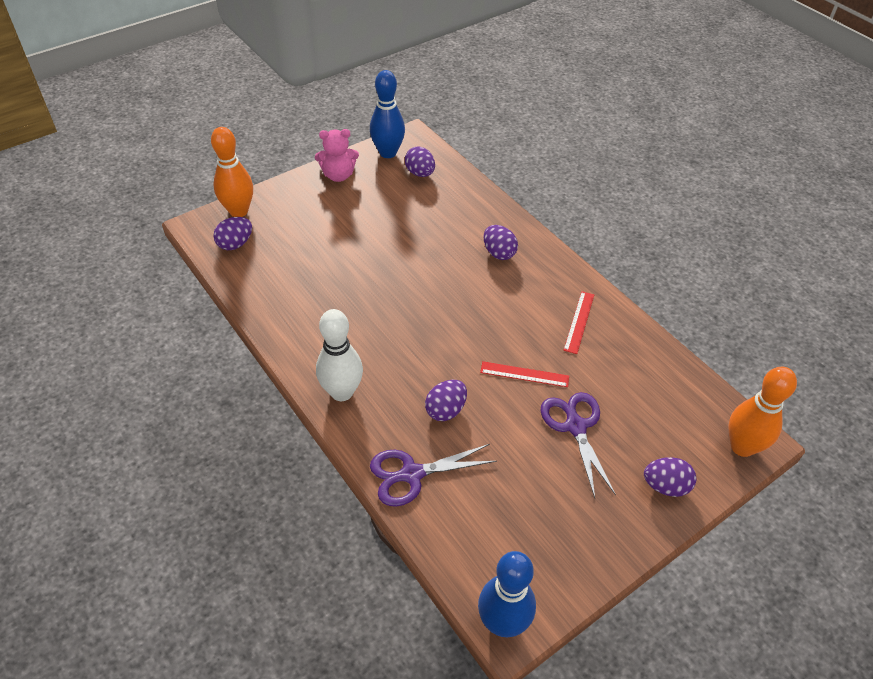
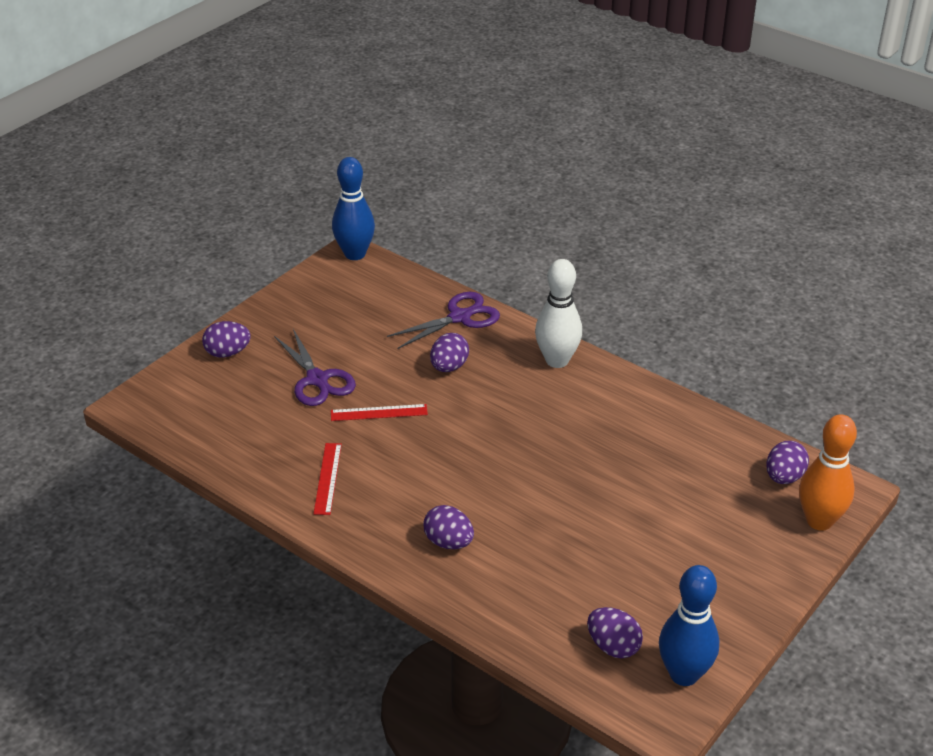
camera: 165 degrees right, 10 degrees down
(338, 175) = (730, 611): pink teddy bear -> none
(742, 447) = (149, 396): orange bowling pin -> none

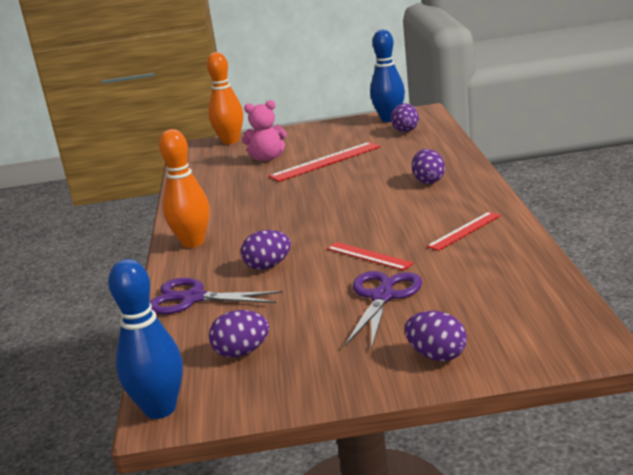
camera: 130 degrees left, 15 degrees down
(557, 360) = (193, 242): white bowling pin -> orange bowling pin
(620, 529) = (325, 161): none -> red ruler
(704, 506) = (267, 158): none -> pink teddy bear
(784, 477) = (207, 157): purple egg -> purple egg (242, 352)

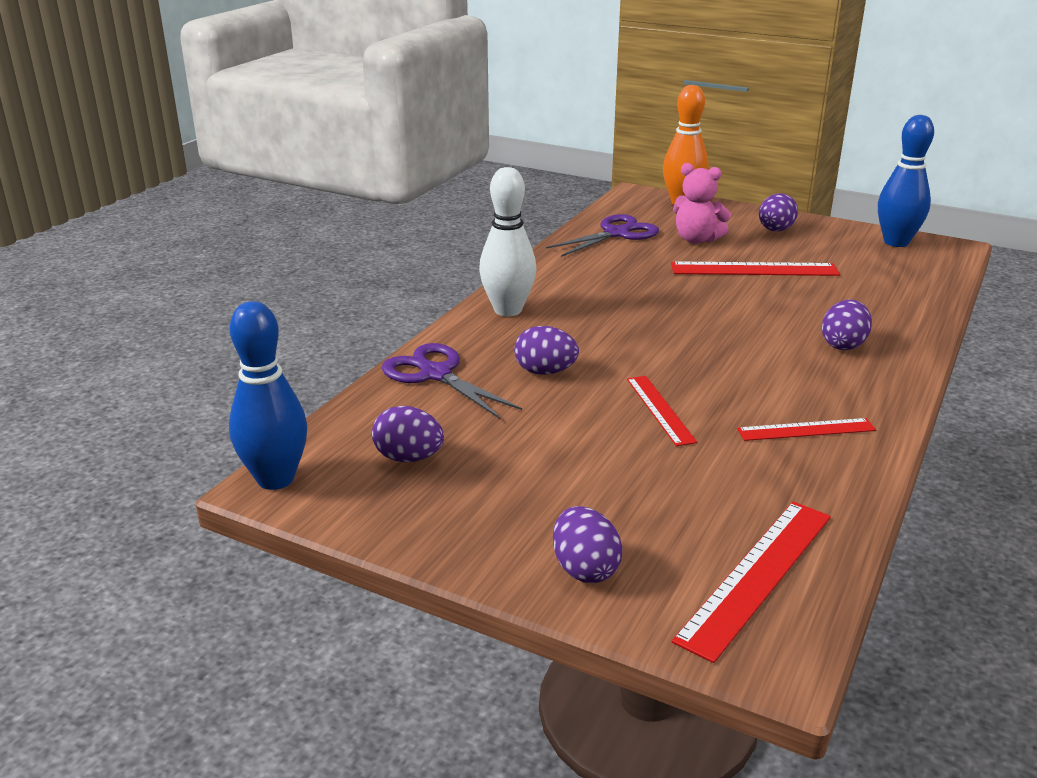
camera: 30 degrees right, 5 degrees up
(193, 242) = (508, 310): orange bowling pin -> white bowling pin
(382, 297) = (614, 467): purple scissors -> purple scissors (616, 234)
(406, 131) = (896, 266): purple egg -> purple egg (775, 230)
(532, 312) = (756, 575): none -> red ruler

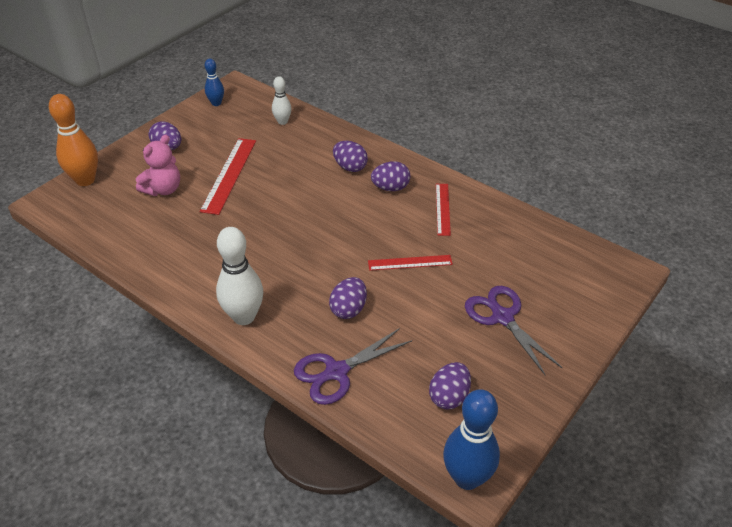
camera: 80 degrees left, 15 degrees up
(585, 569) = (567, 325): purple egg -> purple egg (390, 188)
(616, 234) = (127, 229): purple scissors -> purple scissors (502, 317)
(756, 575) = (571, 261): red ruler -> none
(896, 242) = (216, 103): blue bowling pin -> blue bowling pin, size x0.57
(902, 287) = (282, 122): none -> white bowling pin

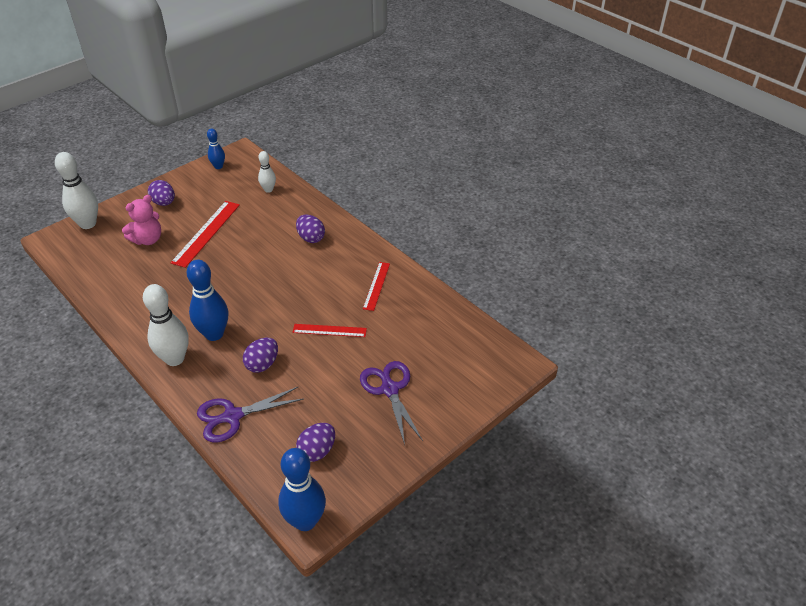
camera: 10 degrees right, 0 degrees up
(85, 180) = (88, 224): orange bowling pin -> white bowling pin
(280, 283) = (214, 334): none -> blue bowling pin
(390, 188) = (338, 261): purple egg -> none

